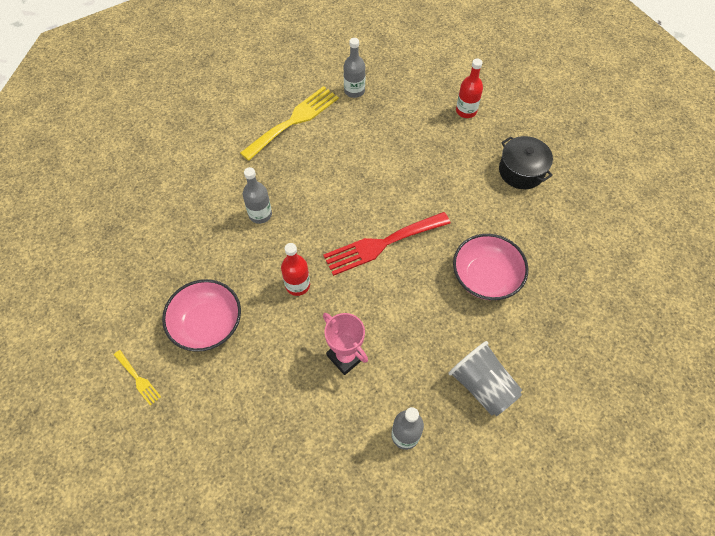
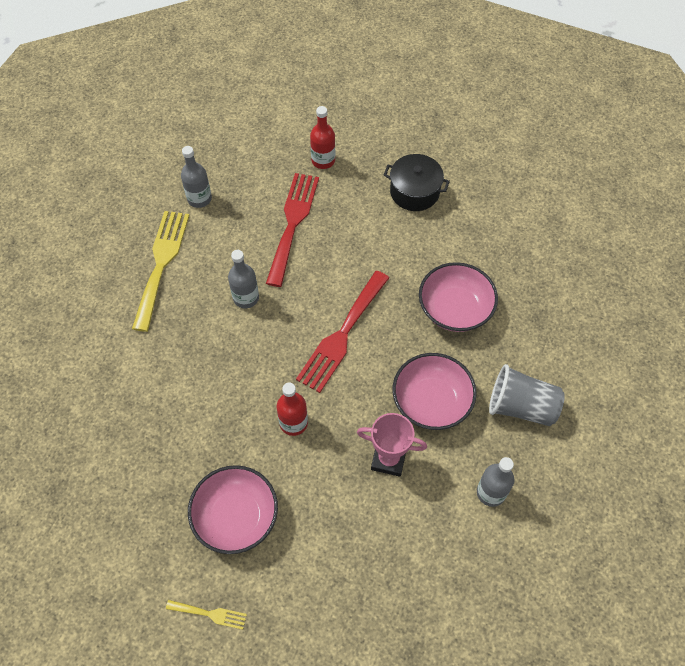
camera: 35 degrees left, 0 degrees up
(260, 214) = (202, 378): grey bottle -> grey bottle (246, 298)
(408, 143) = (293, 223): none -> red fork
(412, 335) = (431, 401): none -> pink bowl

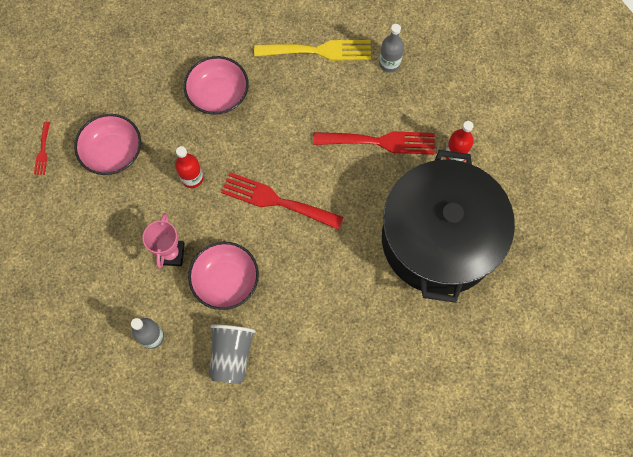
camera: 80 degrees right, 10 degrees up
(210, 614) = (42, 151): yellow fork -> red fork
(246, 298) = (298, 120): grey bottle -> none
(414, 192) = (438, 239): black pot -> black pot, size x2.45
(455, 309) = (318, 290): pink bowl -> pink bowl (218, 95)

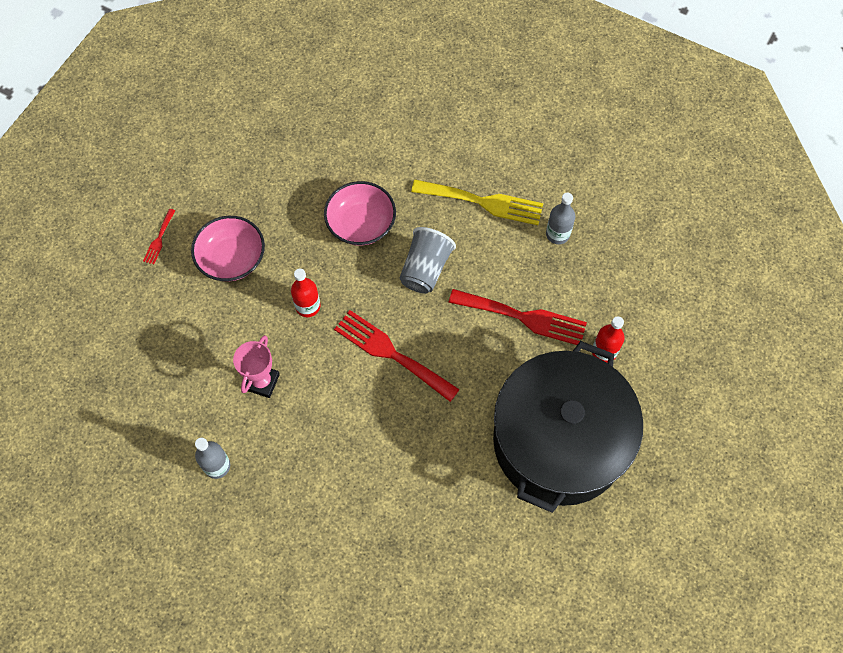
camera: 15 degrees right, 5 degrees down
(226, 281) = (312, 426): pink bowl -> none
(232, 355) = (296, 508): grey cup -> grey cup (425, 269)

